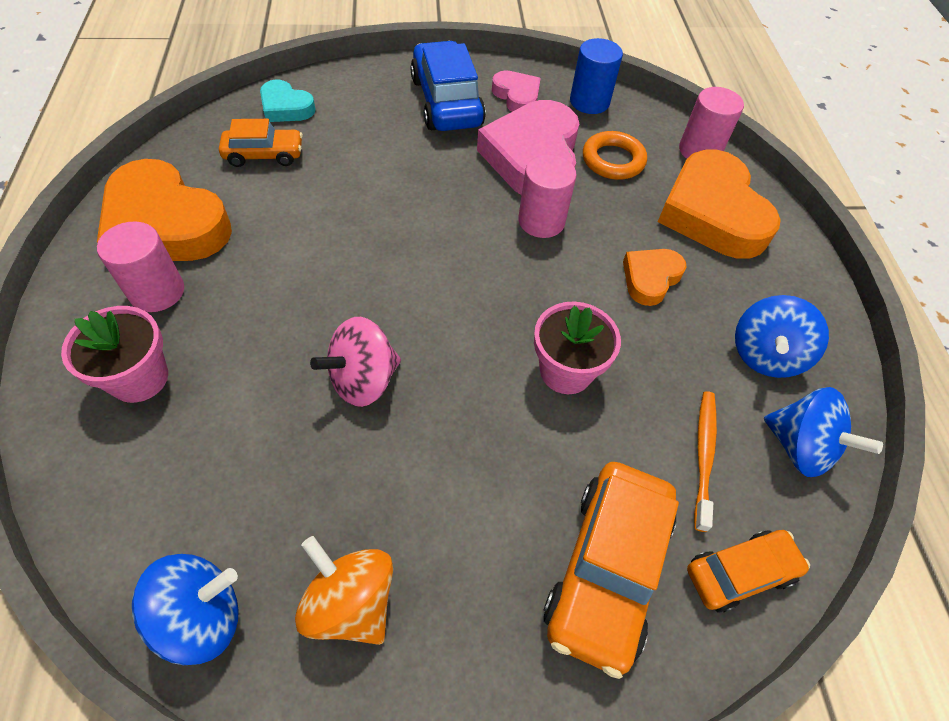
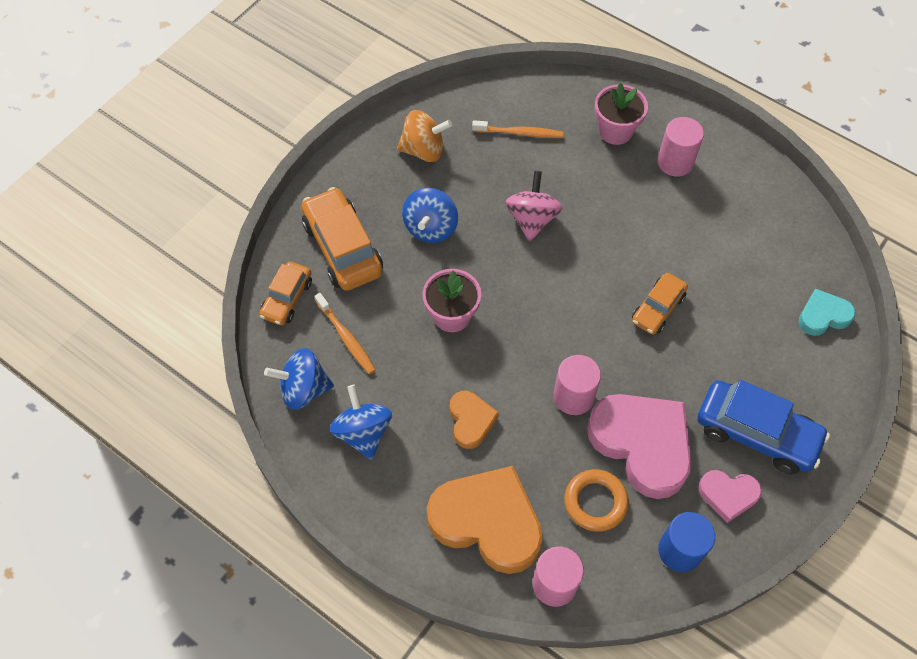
camera: 135 degrees right, 5 degrees up
(165, 224) = (734, 189): orange heart -> none
(201, 616) = (466, 102): blue spinning top -> blue spinning top (430, 228)
(221, 491) = (519, 133): none -> orange toothbrush
(264, 155) = (770, 273): orange car -> orange car (658, 309)

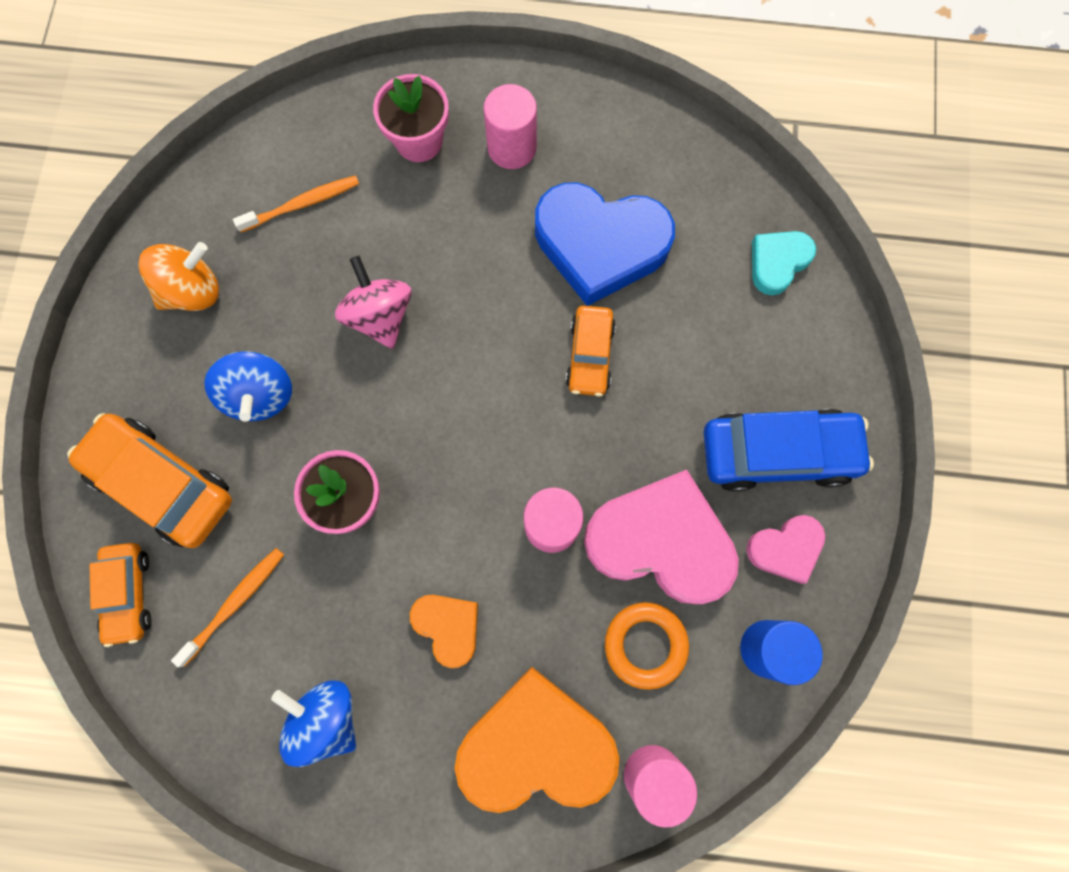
camera: 30 degrees left, 15 degrees up
(304, 389) = (219, 704): blue spinning top -> none
(346, 337) = (234, 604): orange toothbrush -> orange toothbrush turned 75 degrees counterclockwise
(702, 247) = (600, 245): none -> blue heart

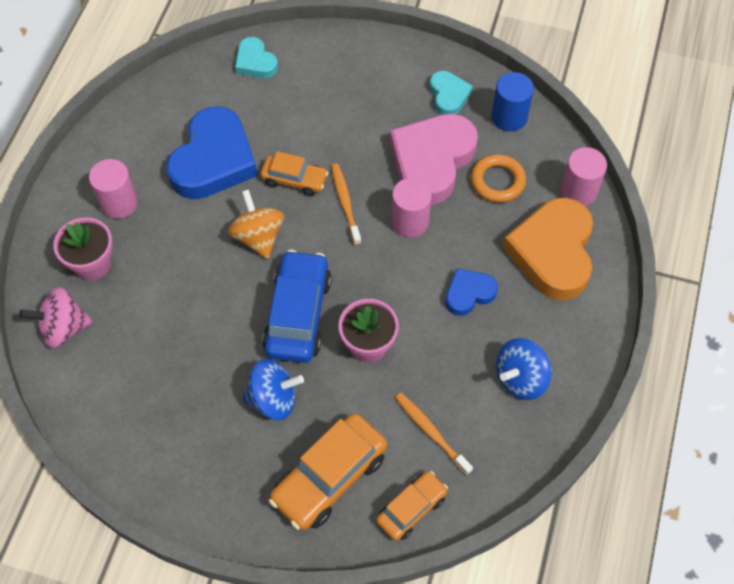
camera: 80 degrees left, 15 degrees down
(129, 593) = (411, 508): orange car -> orange car turned 45 degrees counterclockwise
(193, 291) = (173, 442): orange spinning top -> orange spinning top (258, 236)
(302, 204) = (121, 353): orange toothbrush -> orange toothbrush (345, 203)
(380, 316) = (230, 308): pink spinning top -> pink spinning top (63, 328)
(448, 626) = (469, 294): orange heart -> blue heart
(778, 453) = (386, 88): blue car -> blue car (298, 314)
(785, 549) = (448, 96): pink heart -> turquoise heart

